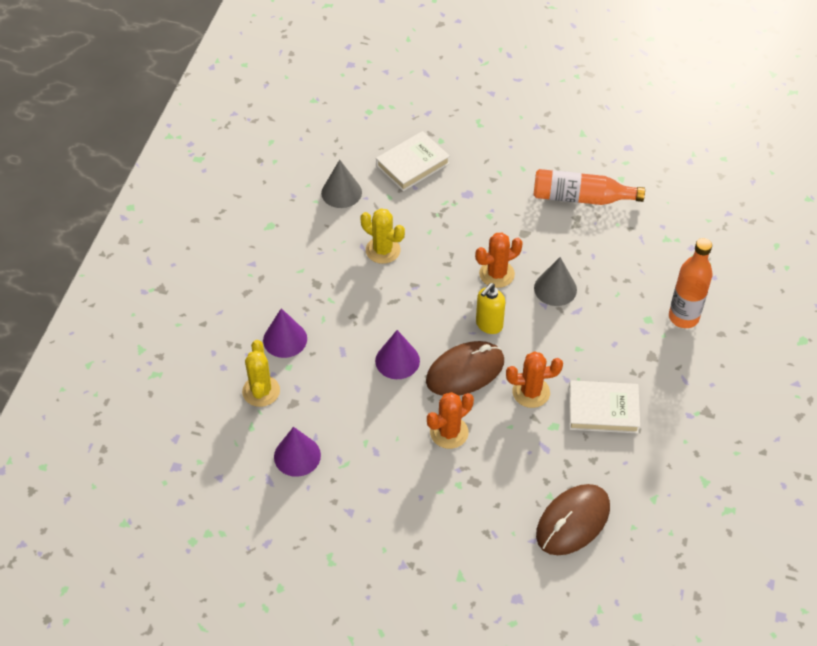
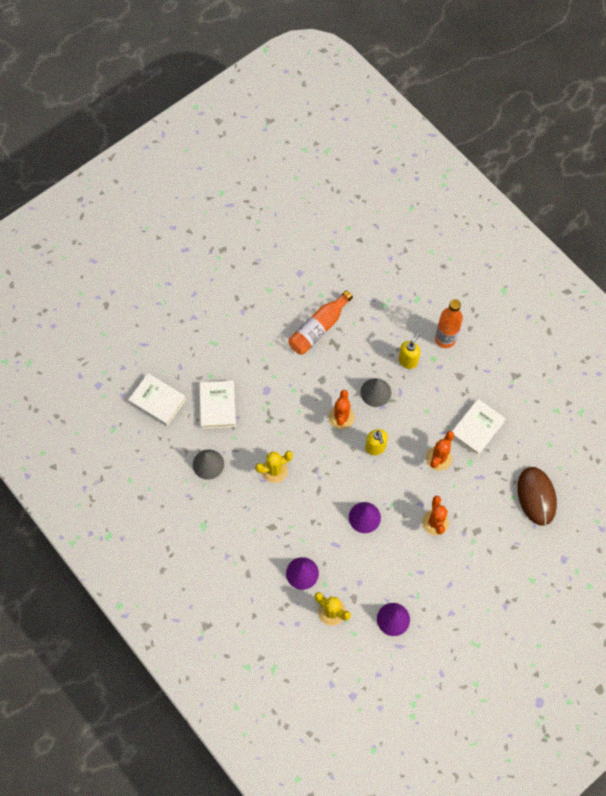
camera: 55 degrees left, 15 degrees up
(375, 116) = (158, 401): none -> white book
(465, 371) = (399, 484): brown mouse -> none
(621, 297) = (408, 361): none -> yellow soap dispenser

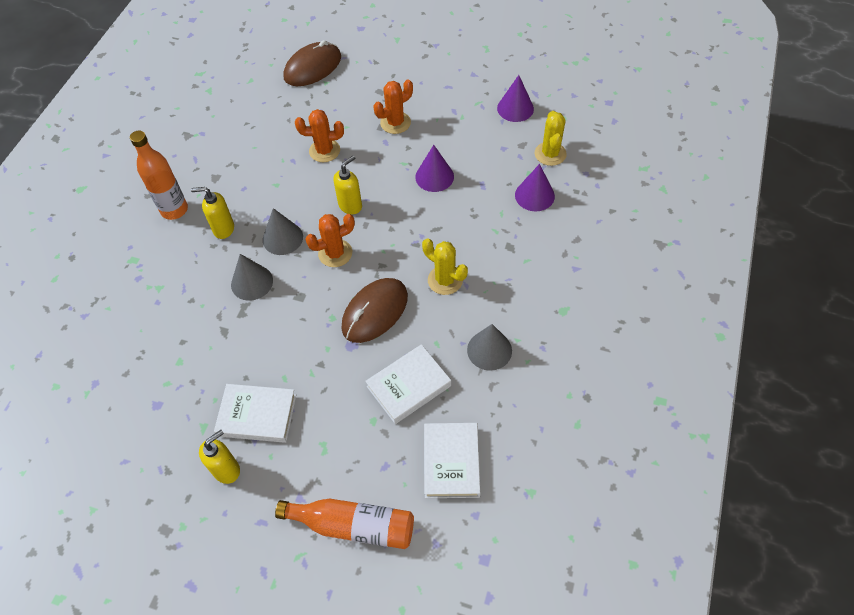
camera: 120 degrees left, 10 degrees down
(234, 290) = (227, 470): none -> yellow soap dispenser
(280, 416) = (375, 312): none -> brown mouse
(319, 328) = (230, 337): orange bottle -> orange bottle (353, 526)
(352, 358) = (252, 282): none -> grey cone
(477, 428) = (269, 137): white book -> white book (257, 415)

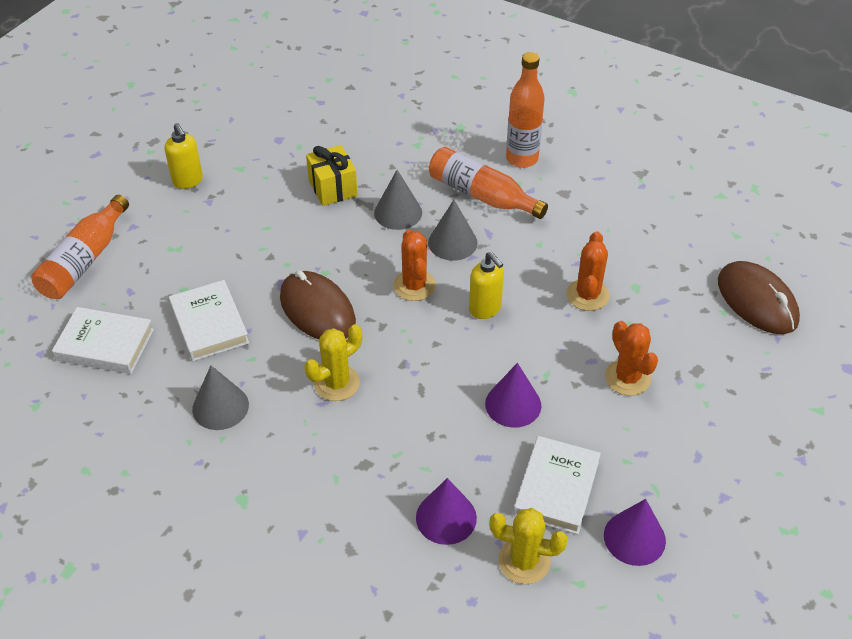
camera: 100 degrees right, 10 degrees down
(223, 229) = (482, 195): yellow soap dispenser -> orange bottle
(225, 339) = (333, 188): none -> yellow gift
(257, 415) = (234, 205): white book -> white book (556, 488)

